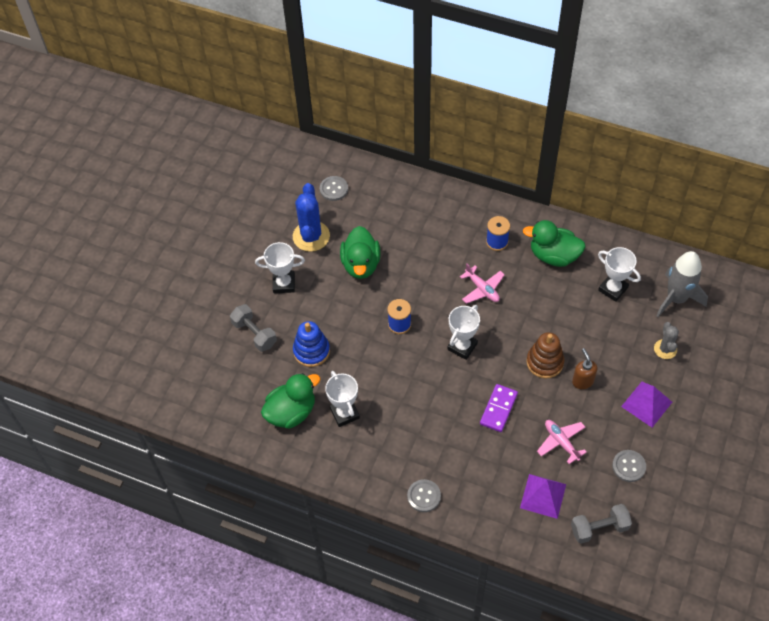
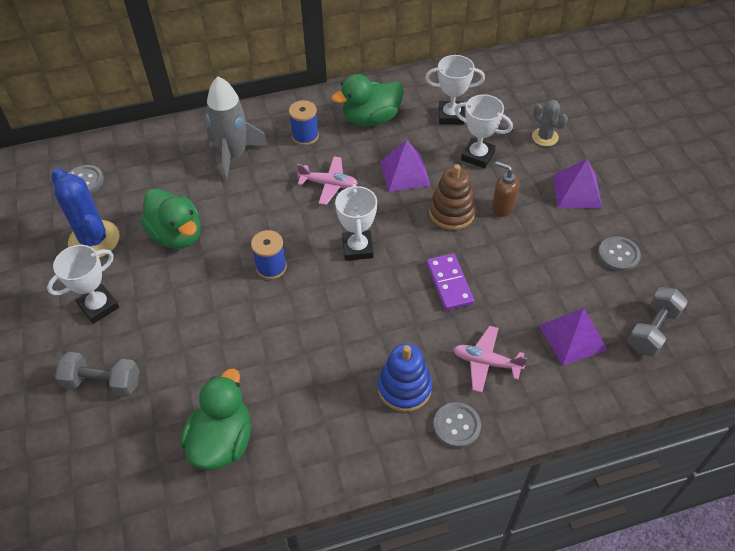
camera: 40 degrees left, 5 degrees down
(311, 351) = (191, 357): blue stacking toy -> blue stacking toy (404, 388)
(344, 413) = (288, 398): white trophy -> white trophy (477, 156)
(540, 313) = (405, 173): none -> purple pyramid
(561, 442) = (538, 274): pink plane -> pink plane (486, 362)
(676, 298) = (512, 93): grey rocket -> grey rocket (234, 155)

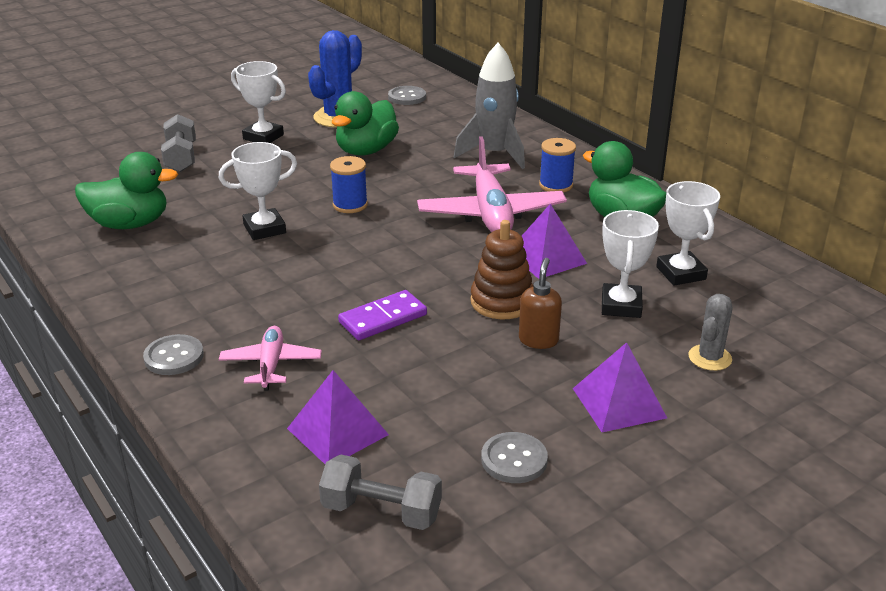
camera: 70 degrees right, 20 degrees down
(329, 184) = (491, 213): pink plane -> pink plane, size x1.82
(357, 248) = (404, 248): white trophy -> white trophy (264, 229)
(404, 388) = (217, 313): blue stacking toy -> none

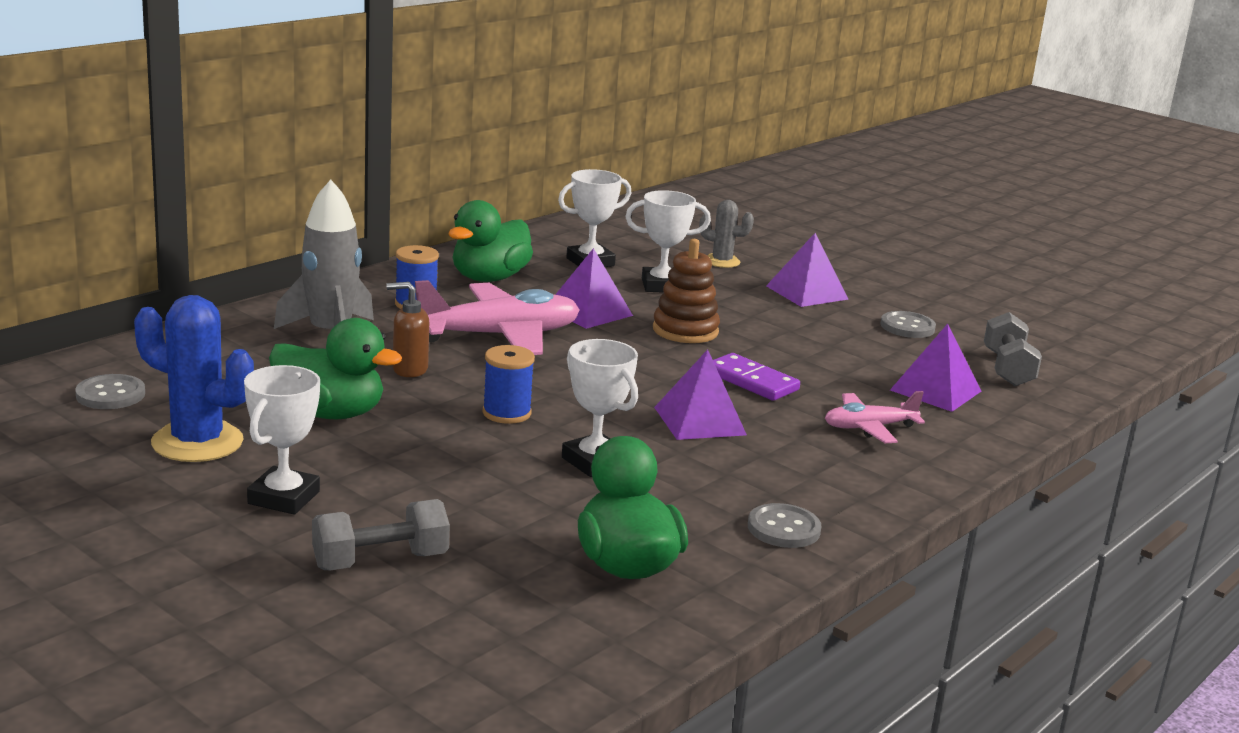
camera: 105 degrees left, 10 degrees down
(174, 357) = (898, 480): grey button -> grey button (783, 529)
(313, 280) = (699, 421): none -> purple pyramid
(538, 340) = (739, 317): brown soap dispenser -> brown soap dispenser (409, 370)

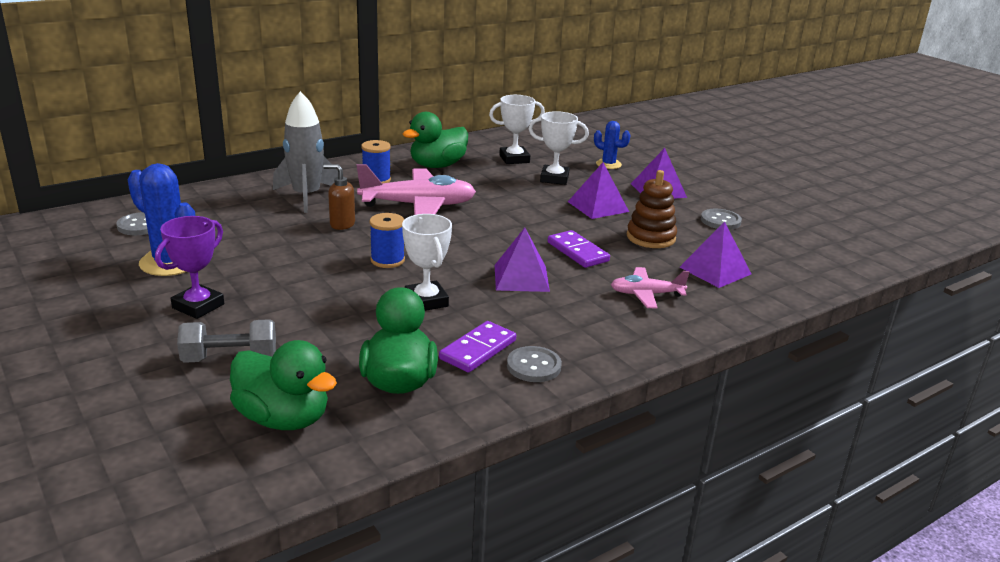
camera: 15 degrees right, 5 degrees up
(283, 498) = (198, 306): white trophy -> purple trophy
(330, 413) = (269, 250): green duck -> green duck (283, 418)
(588, 311) = (491, 193): purple pyramid -> purple pyramid (598, 206)
(685, 330) = (551, 211): brown stacking toy -> brown stacking toy (651, 237)
(702, 516) = (478, 350): none -> purple domino
(722, 261) = (608, 164): grey cactus -> blue cactus
(1007, 369) = (782, 259): grey dumbbell -> none

